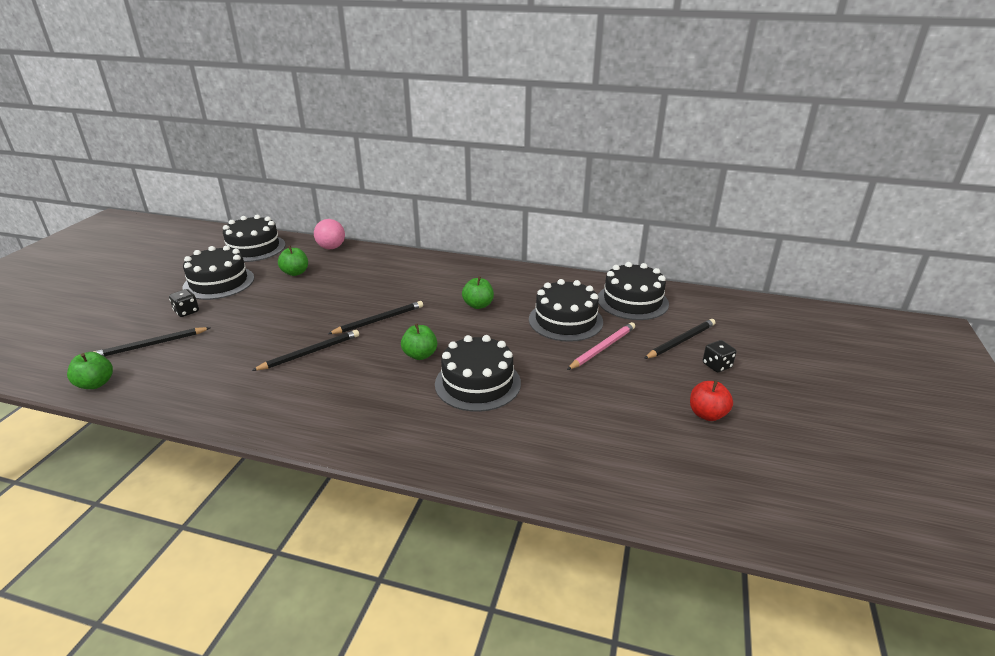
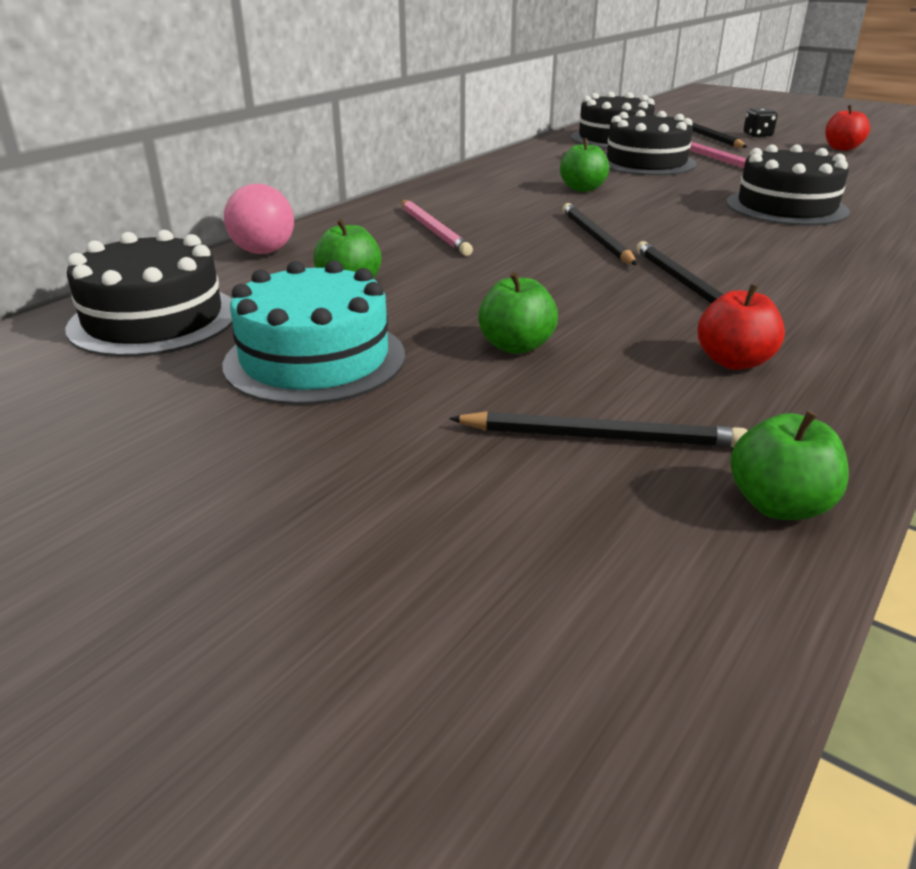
camera: 70 degrees left, 0 degrees up
(151, 345) = (601, 437): black pencil -> black pencil turned 75 degrees counterclockwise
(186, 312) = (448, 396): black dice -> none
(214, 370) = (733, 361): none -> red apple
(219, 282) = (315, 359): black cake -> turquoise cake
(375, 276) = (433, 230): none -> pink pencil
(420, 355) = (711, 225): green apple -> green apple (516, 346)

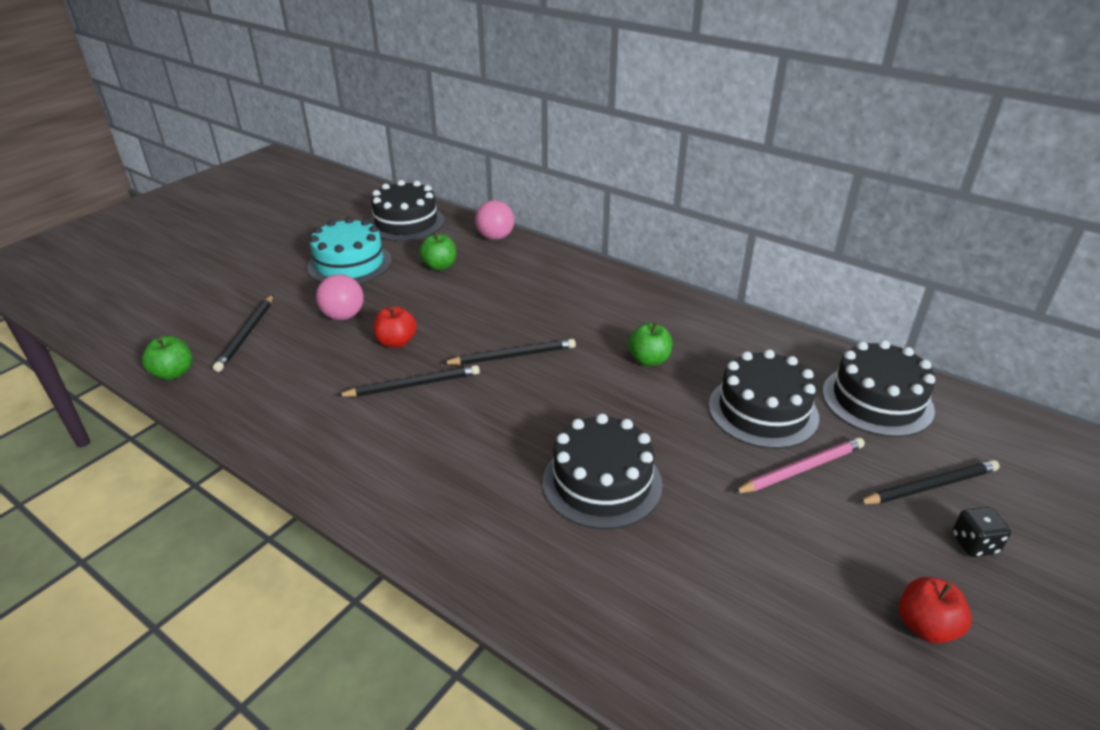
camera: 90 degrees right, 5 degrees up
(433, 230) = (533, 289): pink pencil -> none
(516, 346) = (343, 316): green apple -> pink ball
(733, 361) = (298, 385): red apple -> red apple (396, 342)

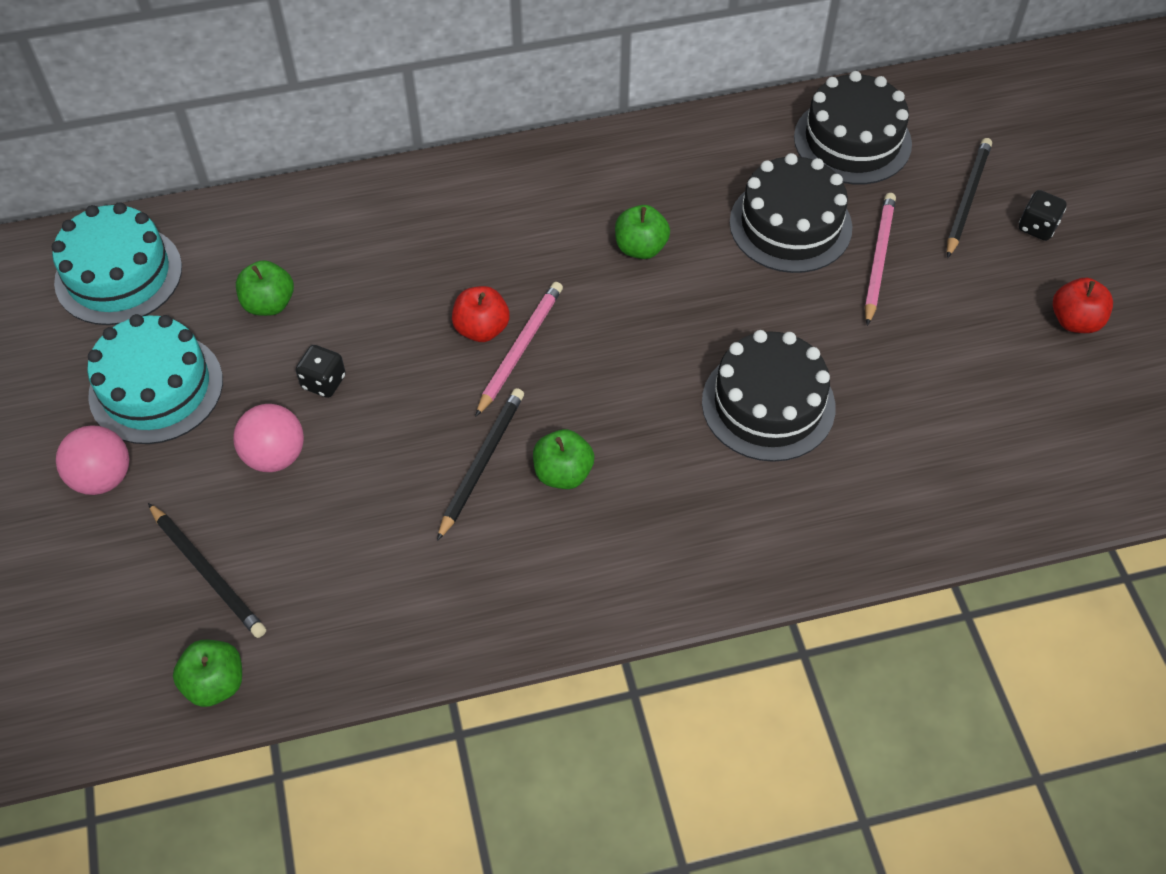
camera: 50 degrees left, 20 degrees up
(396, 342) = (386, 434): red apple -> red apple (481, 329)
(406, 222) = (118, 274): black cake -> turquoise cake
(409, 306) = (323, 382): none -> black dice
(439, 420) = (563, 473): none -> green apple
(495, 237) = (266, 212): pink ball -> pink ball (103, 477)
(512, 356) = (520, 348): black pencil -> pink pencil

